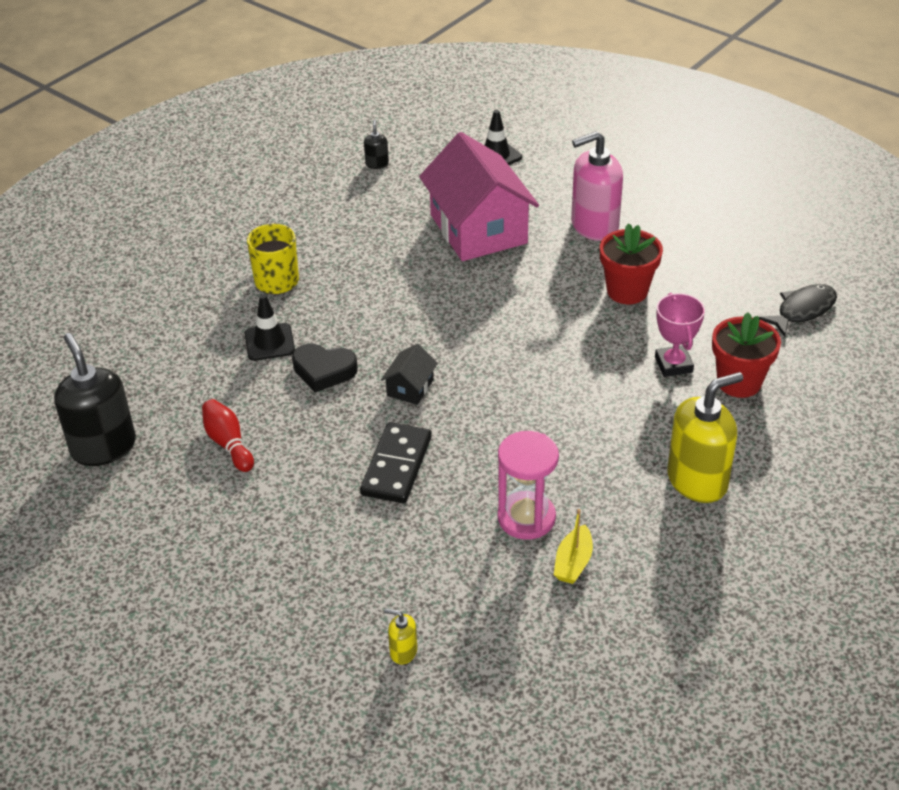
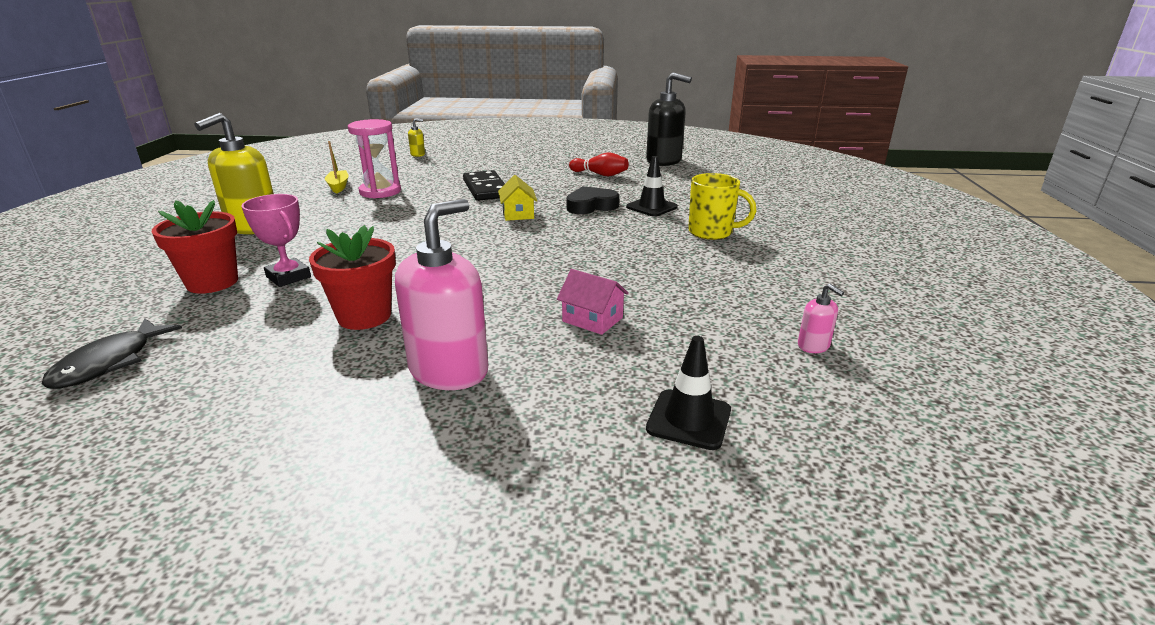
camera: 145 degrees right, 15 degrees down
(377, 164) = (813, 346): black soap dispenser -> pink soap dispenser
(410, 388) = (518, 214): black house -> yellow house
(478, 229) = (592, 319): pink house -> pink house, size x0.42

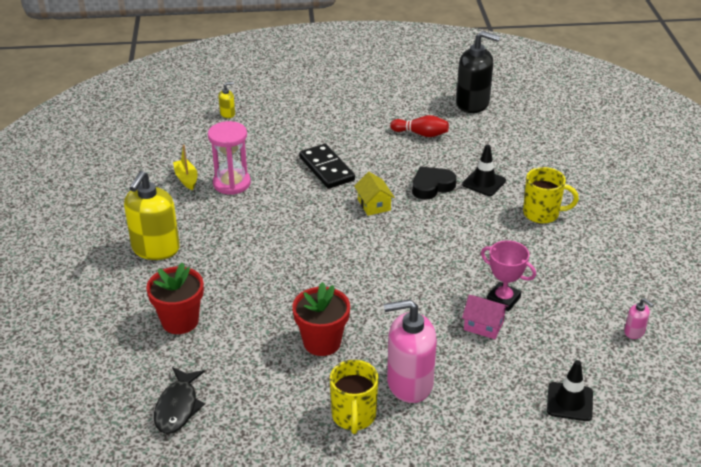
camera: 10 degrees left, 10 degrees up
(288, 277) = (235, 308): pink trophy -> pink trophy (503, 299)
(338, 400) = (353, 416): none -> yellow mug
(449, 370) = (409, 383): pink soap dispenser -> pink soap dispenser turned 120 degrees counterclockwise

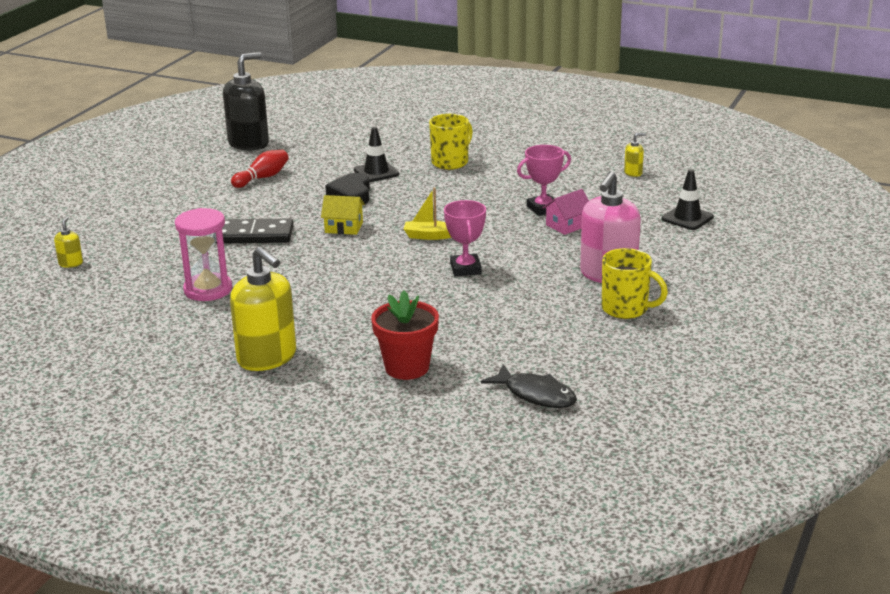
camera: 60 degrees left, 10 degrees down
(186, 179) = (162, 313): yellow boat -> yellow boat (429, 236)
(322, 342) = (516, 300): red flower pot -> none
(355, 294) = (465, 269): none -> pink trophy
(634, 332) = (633, 173): pink soap dispenser -> yellow soap dispenser

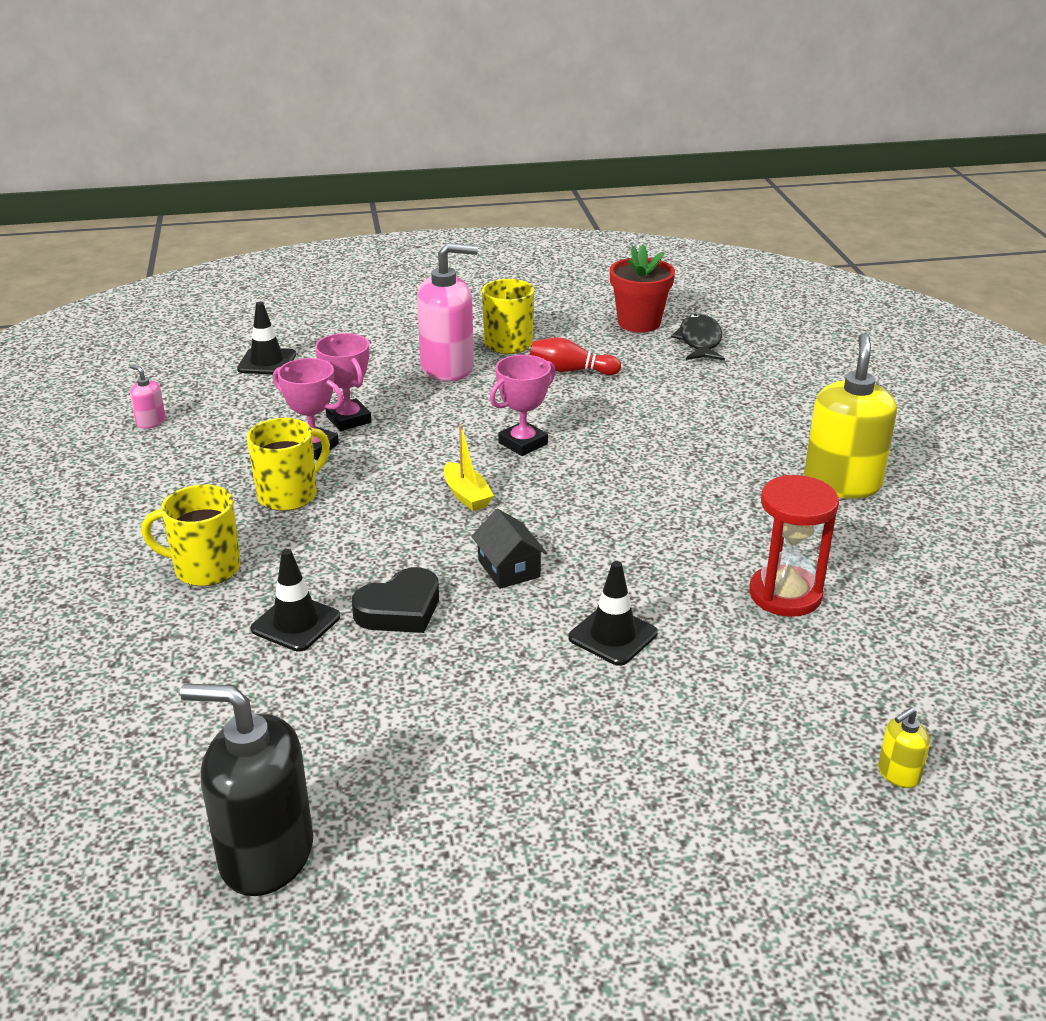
camera: 125 degrees left, 5 degrees up
(208, 290) = (785, 594): pink hourglass -> red hourglass
(254, 235) = (613, 635): black domino -> black traffic cone
(262, 178) = (414, 739): red bowling pin -> red bowling pin (571, 370)
(344, 227) = (509, 568): yellow house -> black house
(407, 367) = (746, 406): red flower pot -> red flower pot (639, 323)
(495, 192) = (289, 495): none -> yellow mug
(567, 225) = (348, 419): pink house -> pink trophy
(633, 173) = (151, 422): yellow soap dispenser -> pink soap dispenser

